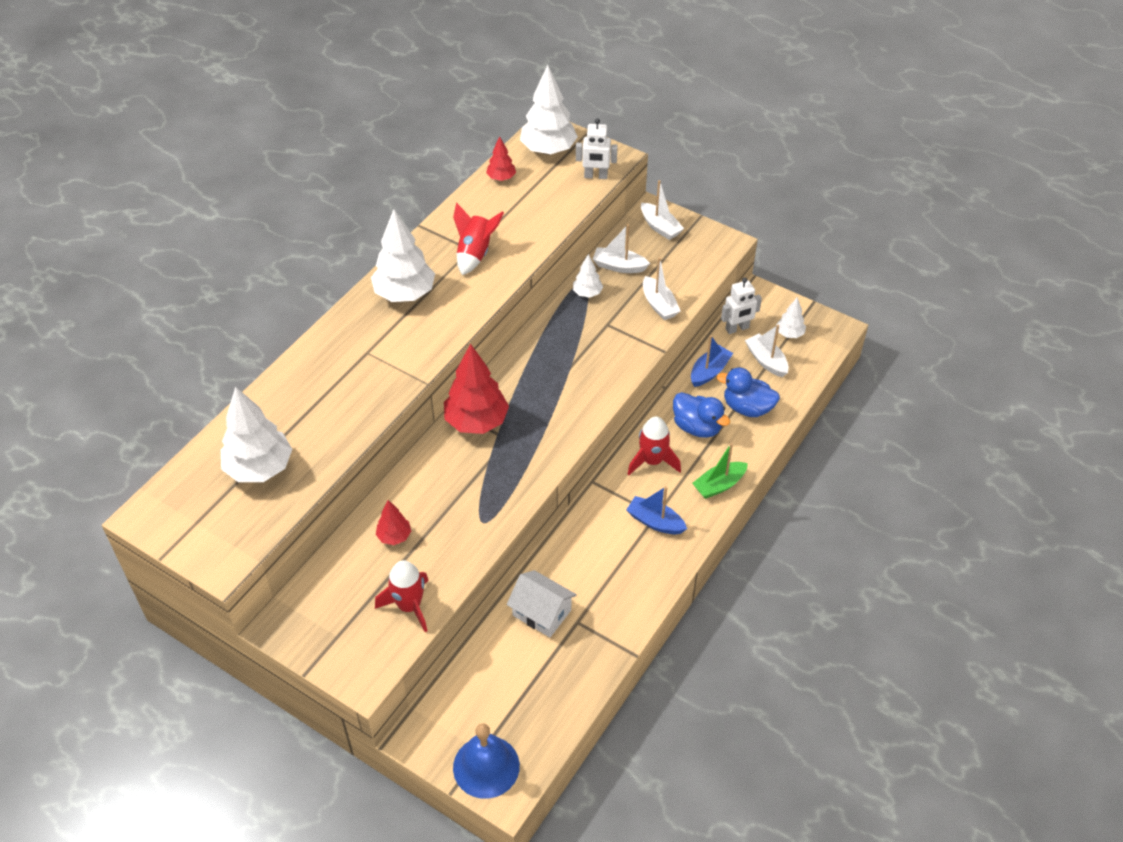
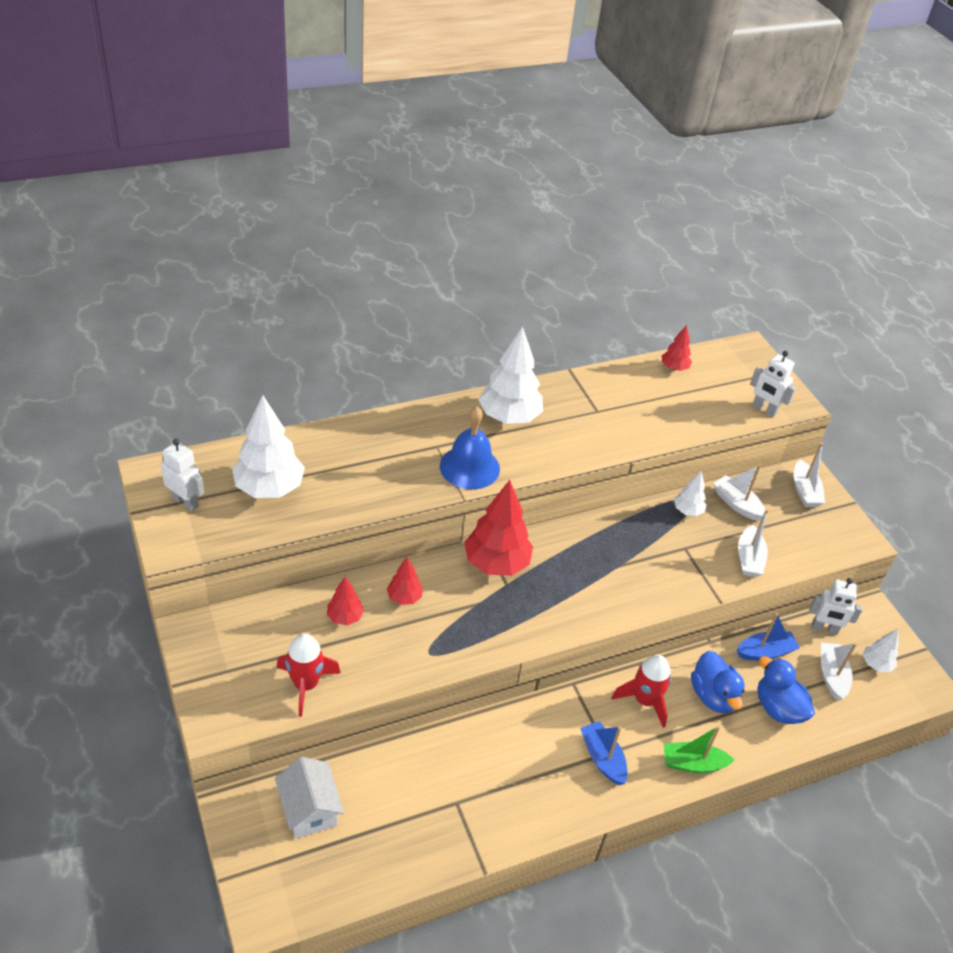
camera: 30 degrees right, 5 degrees down
(198, 522) = (185, 502): none -> white robot
(427, 492) = (404, 597): none -> red tree
(475, 253) = (598, 417): red rocket -> none
(486, 766) = (268, 878): blue bell -> blue bell (469, 467)
(542, 612) = (431, 772): white house -> white house (309, 809)
(548, 150) = (737, 366): white tree -> none

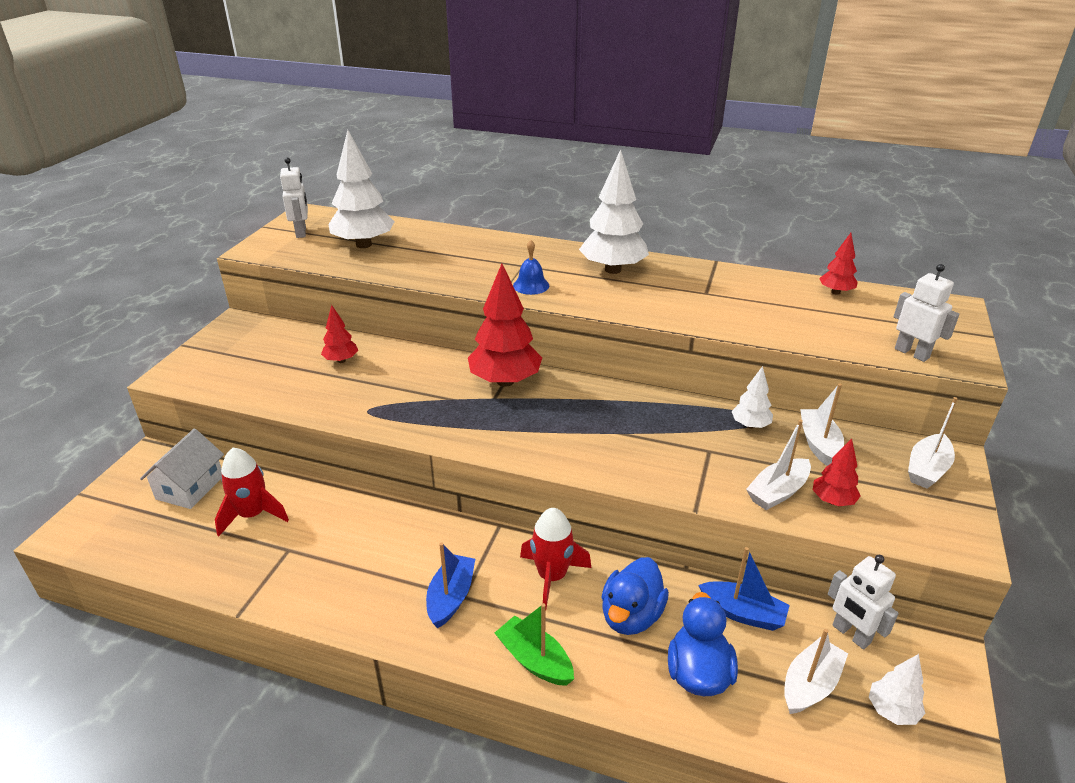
camera: 45 degrees right, 10 degrees down
(306, 684) = (256, 384): red rocket -> red rocket (253, 515)
(404, 597) = (400, 369): red tree -> red tree (832, 501)
(469, 467) = (531, 285): blue bell -> blue bell, size x0.58
(764, 409) = (912, 353): white robot -> white robot turned 150 degrees clockwise

